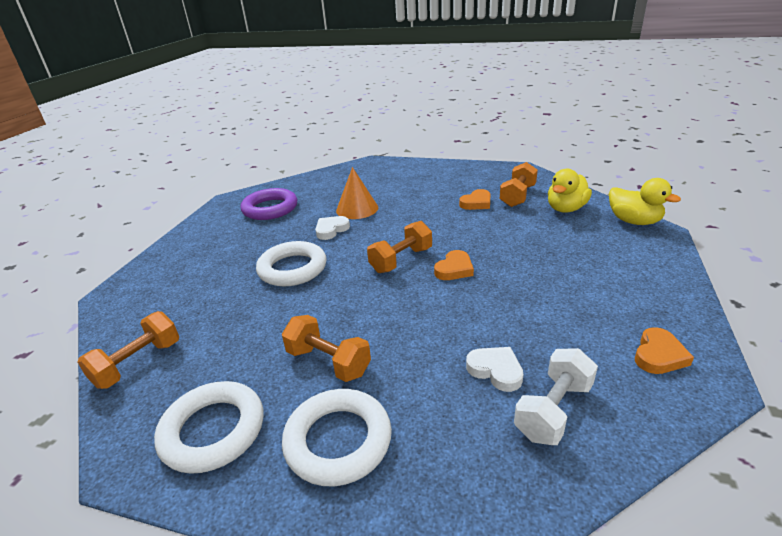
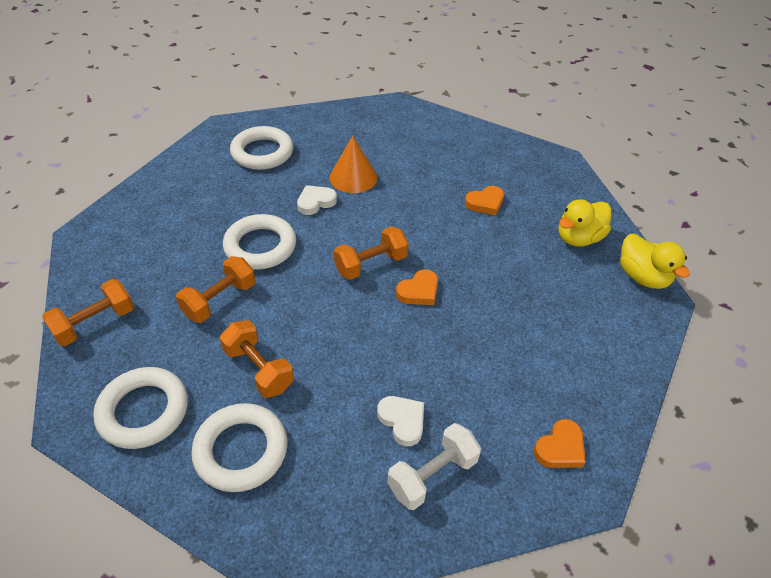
camera: 10 degrees right, 15 degrees up
(270, 208) = (262, 153): purple ring -> white ring
(517, 196) = (536, 204): orange dumbbell -> orange dumbbell (220, 300)

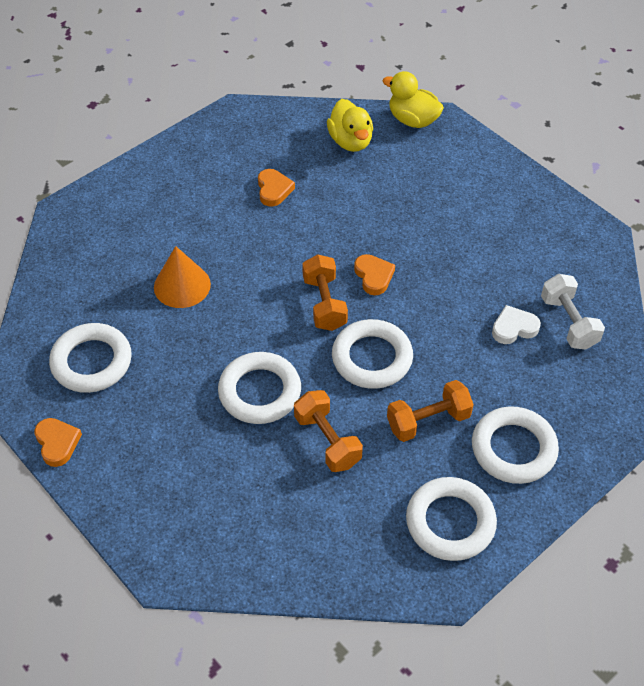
camera: 70 degrees left, 5 degrees up
(95, 323) = (320, 561): orange dumbbell -> none
(315, 202) = (209, 328): white heart -> none
(320, 311) = (372, 358): none -> white ring
(560, 448) = (564, 237): orange heart -> orange heart (57, 443)
(642, 277) = (413, 120): yellow duck -> yellow duck turned 135 degrees counterclockwise

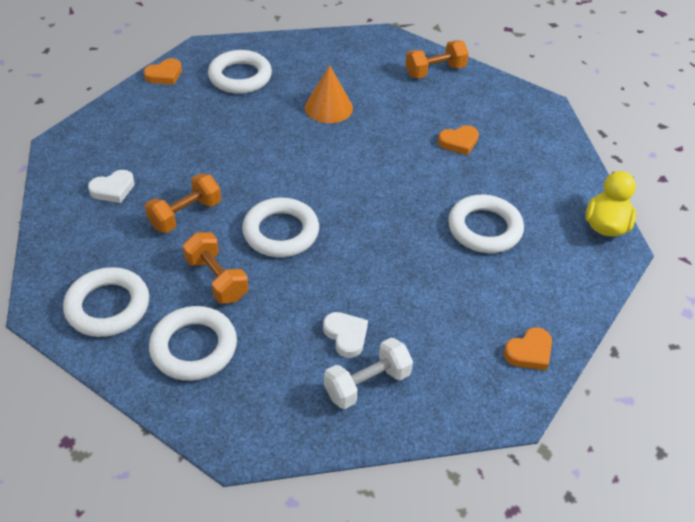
camera: 75 degrees right, 5 degrees down
(260, 392) = (229, 167): white ring -> white ring (484, 228)
(267, 511) = (113, 189): none -> white heart
(324, 303) = (335, 193): orange dumbbell -> orange dumbbell (435, 71)
(350, 141) = (548, 183): yellow duck -> none
(374, 276) = (379, 221): orange heart -> orange heart (529, 352)

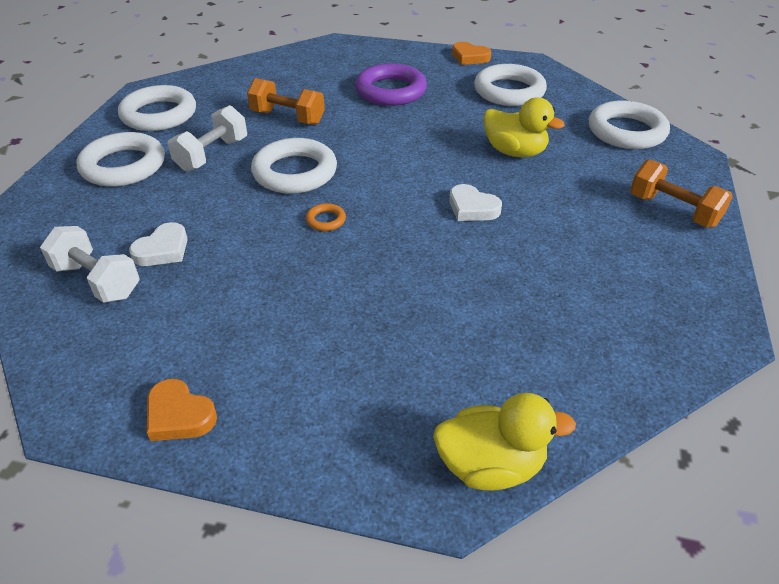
camera: 70 degrees right, 5 degrees down
(113, 189) = (298, 78): white heart -> white heart (472, 208)
(187, 139) = (390, 91): none -> purple ring
(217, 279) = (212, 155): orange dumbbell -> white dumbbell
(328, 107) = (514, 152): orange cone -> yellow duck
(358, 231) = (326, 220): none -> orange ring
(459, 142) = (547, 262): orange heart -> none
(484, 228) = (393, 322): white ring -> white ring (626, 131)

